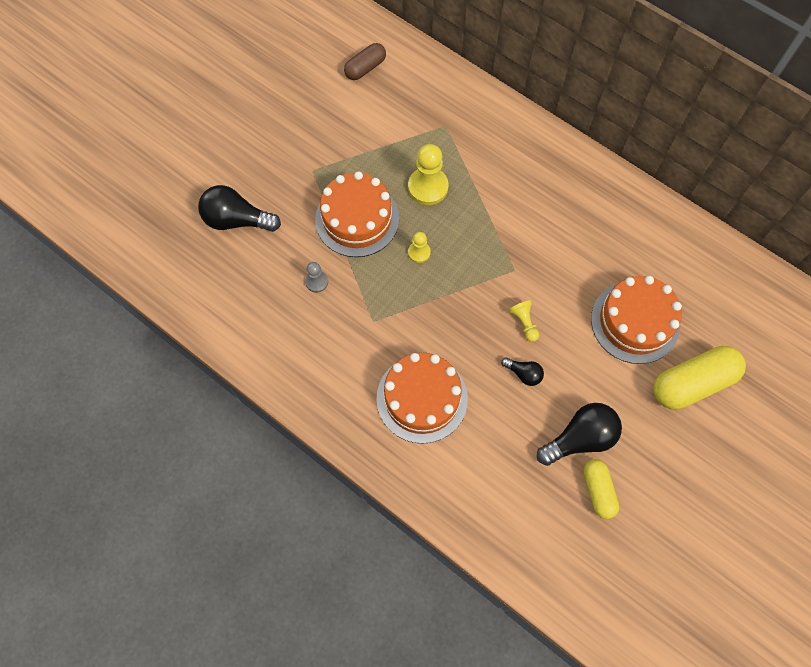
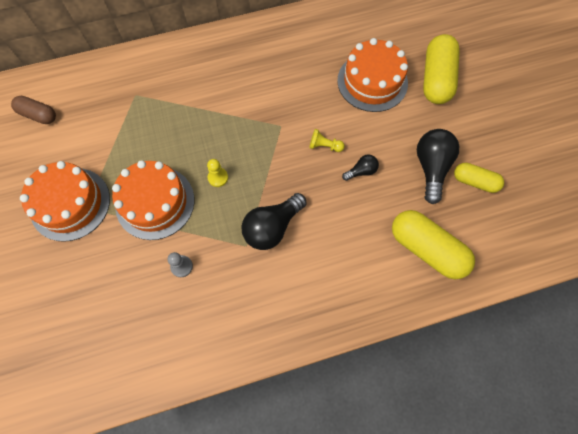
camera: 55 degrees left, 0 degrees up
(237, 220) = (76, 295): black light bulb -> black light bulb (272, 227)
(365, 68) = (38, 115): brown capsule -> brown capsule turned 60 degrees counterclockwise
(422, 398) = (332, 251): orange cake -> orange cake (70, 204)
(428, 187) = (172, 138): yellow pawn -> none
(488, 484) = (426, 249): none -> yellow capsule

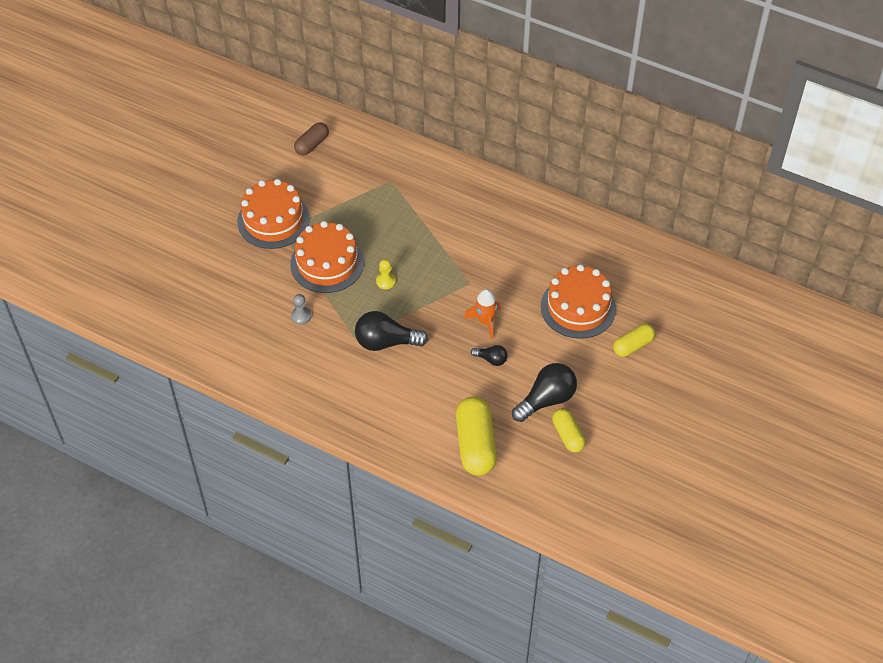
camera: 45 degrees right, 15 degrees down
(38, 115) = (312, 145): brown capsule -> brown capsule turned 60 degrees clockwise
(324, 146) = (485, 321): yellow pawn -> orange rocket
(436, 79) = (633, 346): yellow capsule -> yellow capsule, size x0.59

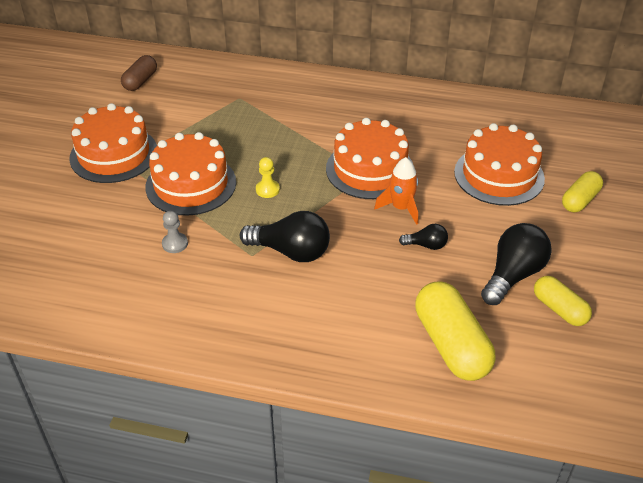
camera: 15 degrees left, 10 degrees down
(386, 342) = (291, 251): black light bulb -> black light bulb turned 150 degrees counterclockwise
(474, 279) = (370, 169): none -> orange cake

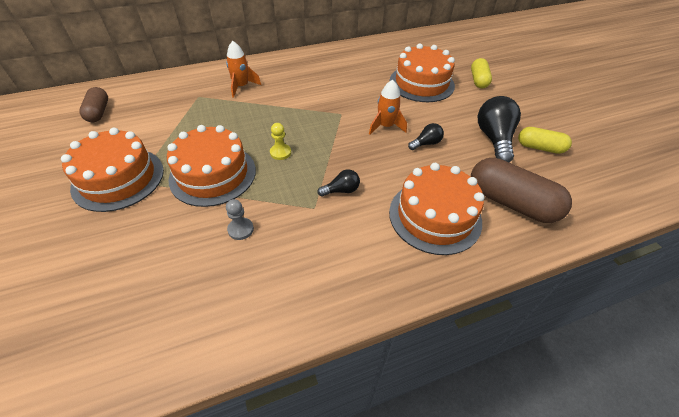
camera: 35 degrees left, 5 degrees up
(290, 102) = (242, 86): none -> orange rocket
(291, 251) = (341, 190): black light bulb -> black light bulb, size x0.52
(370, 169) = (340, 110): orange cake -> orange cake (435, 216)
(451, 344) = (511, 203): yellow capsule -> brown capsule

